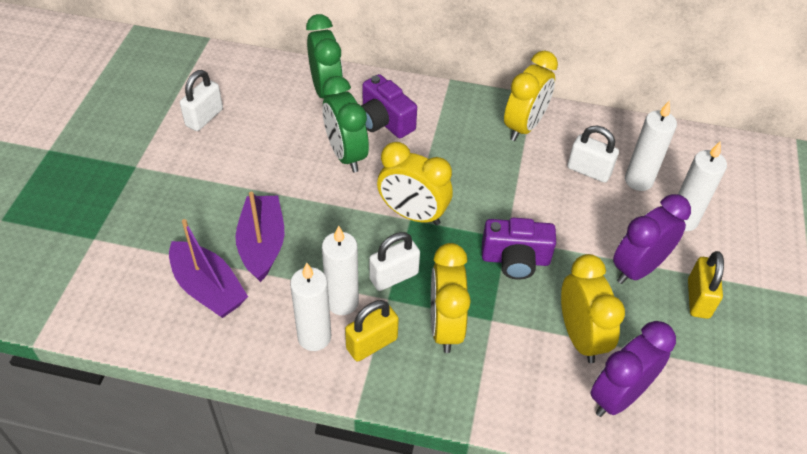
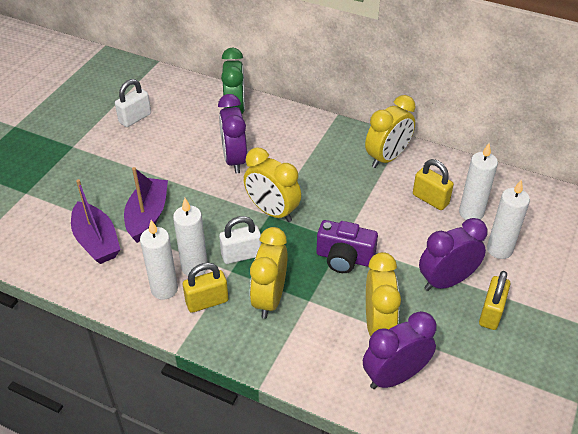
camera: 15 degrees right, 5 degrees down
(346, 155) = (234, 160): green clock -> purple clock
(384, 121) = (273, 139): purple camera -> none
(588, 171) = (430, 199): white padlock -> yellow padlock

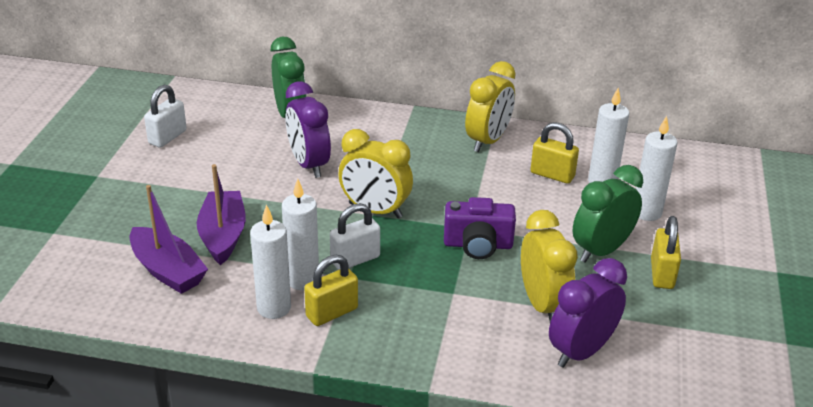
camera: 15 degrees left, 10 degrees down
(269, 298) = (406, 298): yellow clock -> none
(446, 281) = (601, 250): purple clock -> green clock

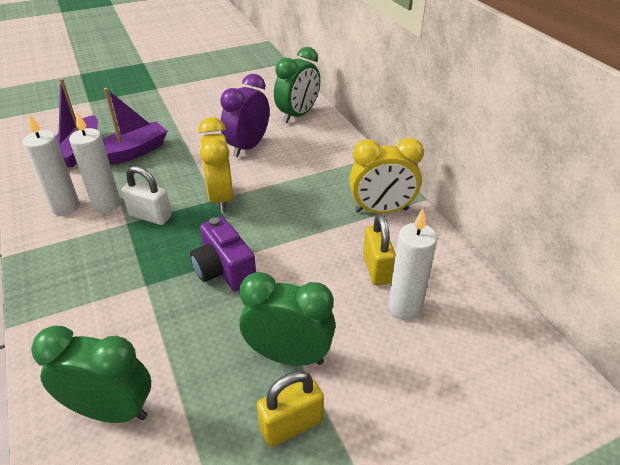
camera: 55 degrees right, 5 degrees up
(167, 137) = (220, 89): white padlock -> none
(332, 312) = (76, 234): yellow padlock -> none
(542, 305) = (167, 349): yellow clock -> none
(581, 351) = (111, 410): purple clock -> green clock
(646, 212) = (390, 364): white candle -> none

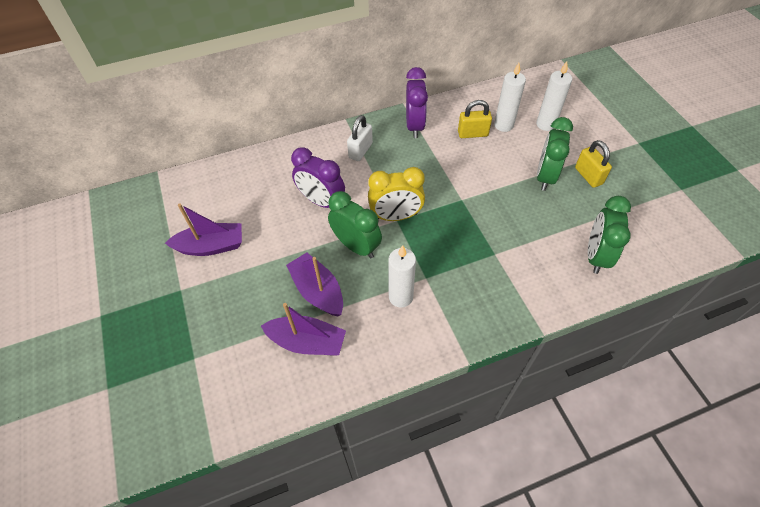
camera: 85 degrees left, 15 degrees up
(65, 207) = (403, 330): white candle -> white candle (545, 124)
(150, 216) = (417, 262): white padlock -> white padlock (360, 151)
(199, 95) = (211, 246): none -> purple boat
(224, 270) = (477, 210): purple camera -> none
(298, 115) = (273, 166): green clock -> green clock (356, 246)
(381, 210) = (414, 126): yellow clock -> purple clock

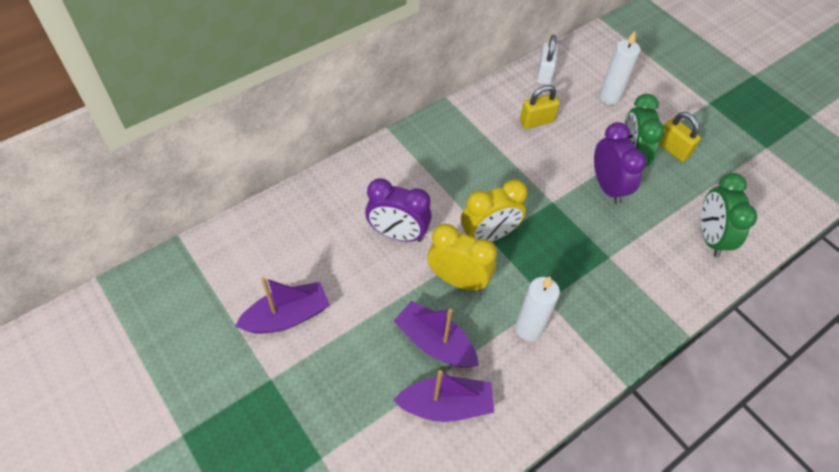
camera: 20 degrees left, 0 degrees up
(356, 246) = (458, 280): green clock -> yellow clock
(360, 151) = (419, 163): white padlock -> white padlock (544, 74)
(414, 126) = (469, 122): purple clock -> purple clock (607, 187)
(503, 125) = (566, 105): white candle -> none

